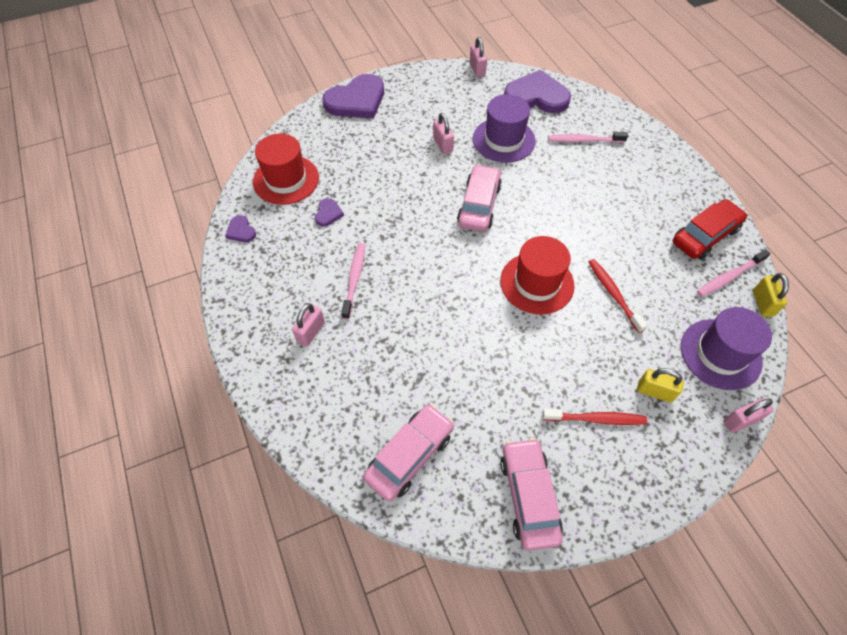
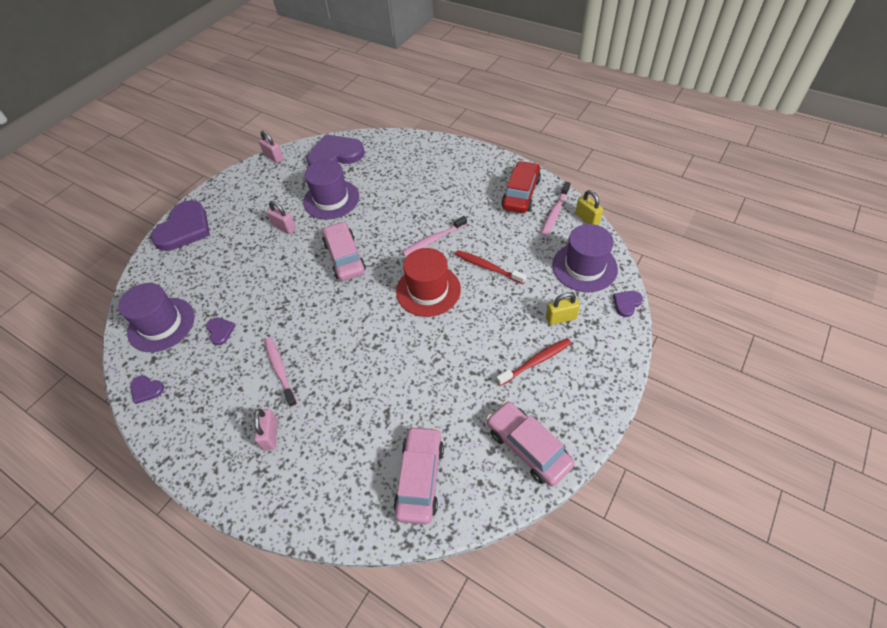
camera: 30 degrees left, 5 degrees down
(286, 180) = (161, 324): red hat -> purple hat
(584, 140) = (393, 170): pink toothbrush -> pink toothbrush (433, 240)
(740, 421) = (626, 303): pink padlock -> purple heart

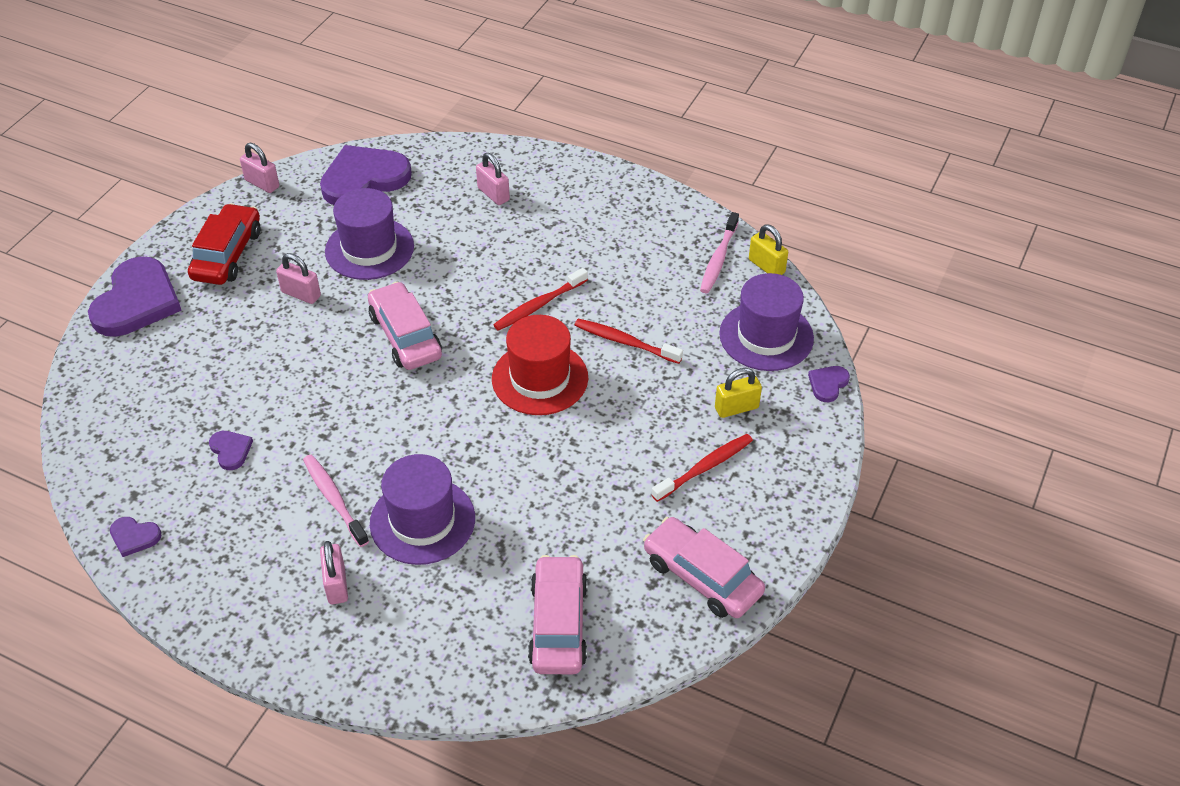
camera: 10 degrees left, 5 degrees down
(161, 324) = (135, 445): purple hat -> purple hat (422, 521)
(413, 167) = (493, 194): none -> pink padlock
(433, 240) = (539, 305): pink toothbrush -> red toothbrush
(521, 194) = (665, 232): red car -> red car (227, 254)

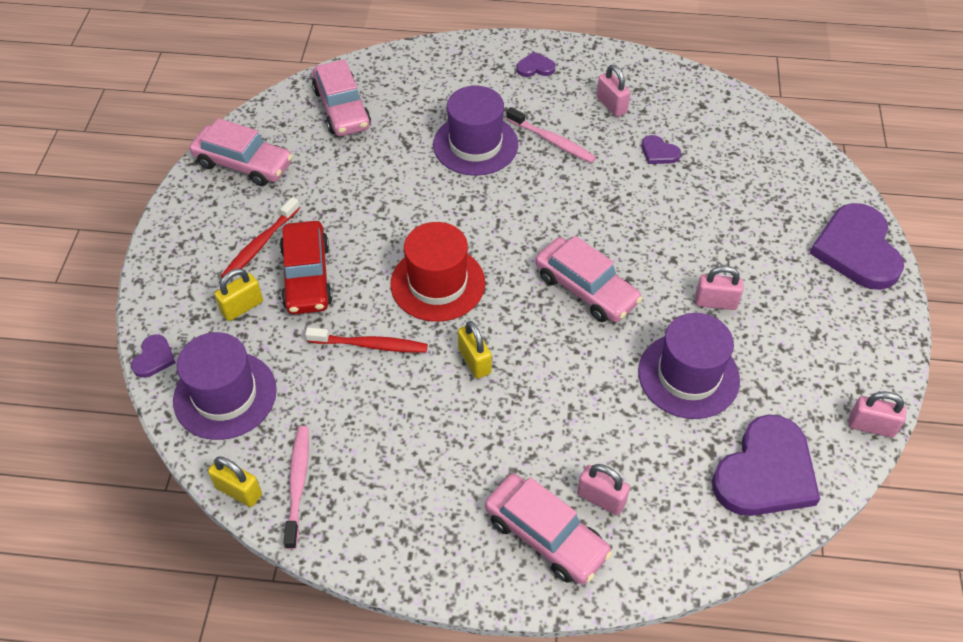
camera: 160 degrees right, 5 degrees up
(134, 537) = (676, 81): purple heart -> purple heart (535, 67)
(227, 254) = (823, 324): red car -> red car (307, 276)
(336, 584) = (512, 91): pink padlock -> pink padlock (611, 105)
(539, 305) = (474, 361): red toothbrush -> yellow padlock
(546, 185) = (545, 536): none -> pink car

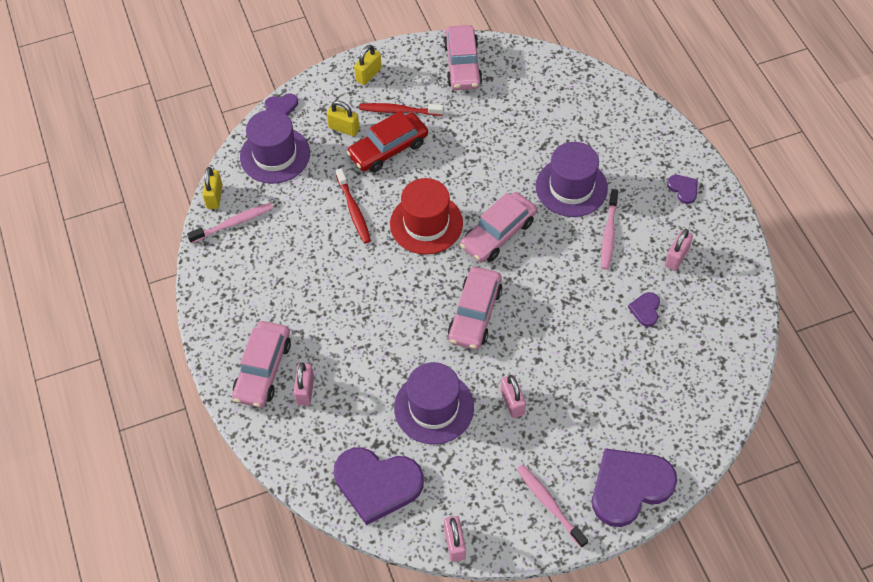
camera: 65 degrees right, 5 degrees up
(342, 108) = (552, 91): pink car -> pink car (498, 233)
(474, 361) = (374, 273): yellow padlock -> yellow padlock (368, 74)
(853, 322) = (549, 504): none -> pink toothbrush

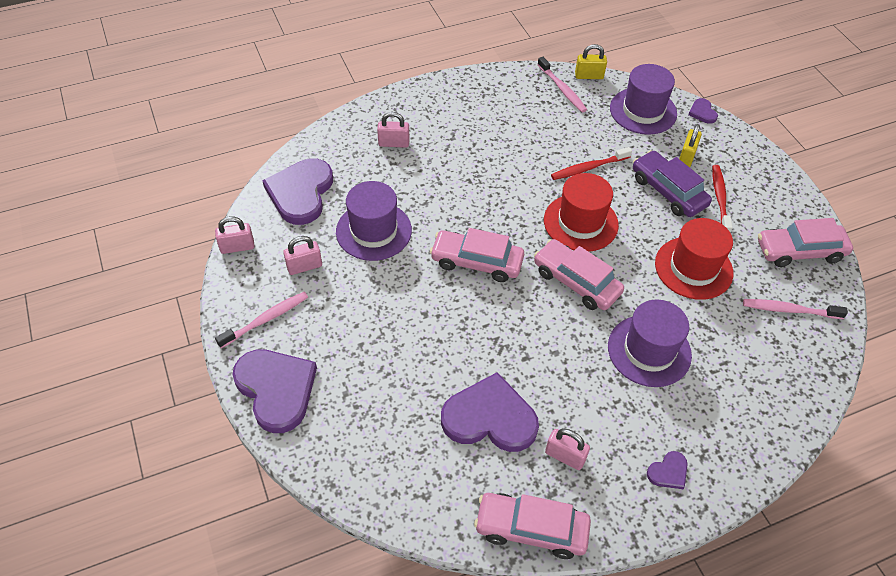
camera: 85 degrees right, 5 degrees down
(263, 370) = (414, 116): pink car -> pink car (531, 529)
(368, 74) = (761, 173): yellow padlock -> none
(388, 149) = (668, 191): red car -> purple car
(481, 143) = (693, 268): none -> red hat
(512, 402) = (377, 291): pink padlock -> pink padlock (304, 266)
(609, 234) = (589, 386): pink toothbrush -> pink toothbrush (789, 310)
(645, 310) = (490, 418): purple heart -> purple heart, size x2.25

